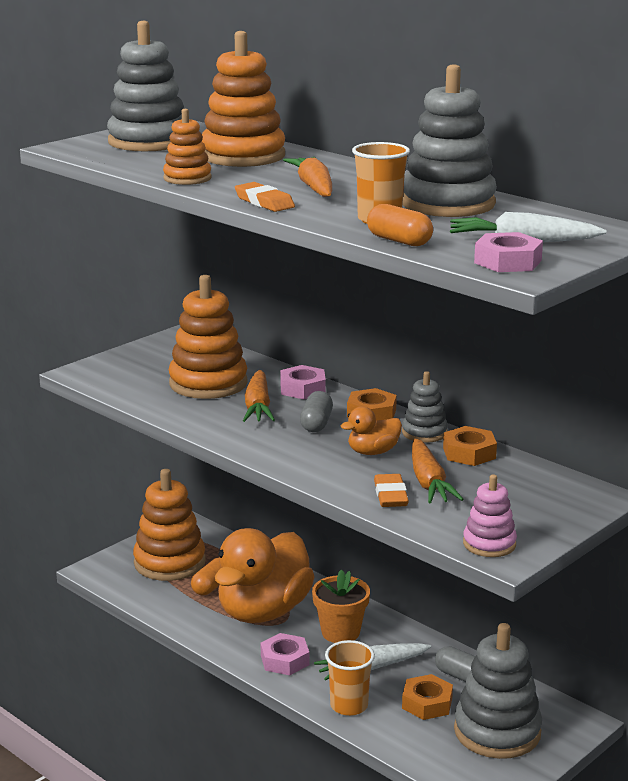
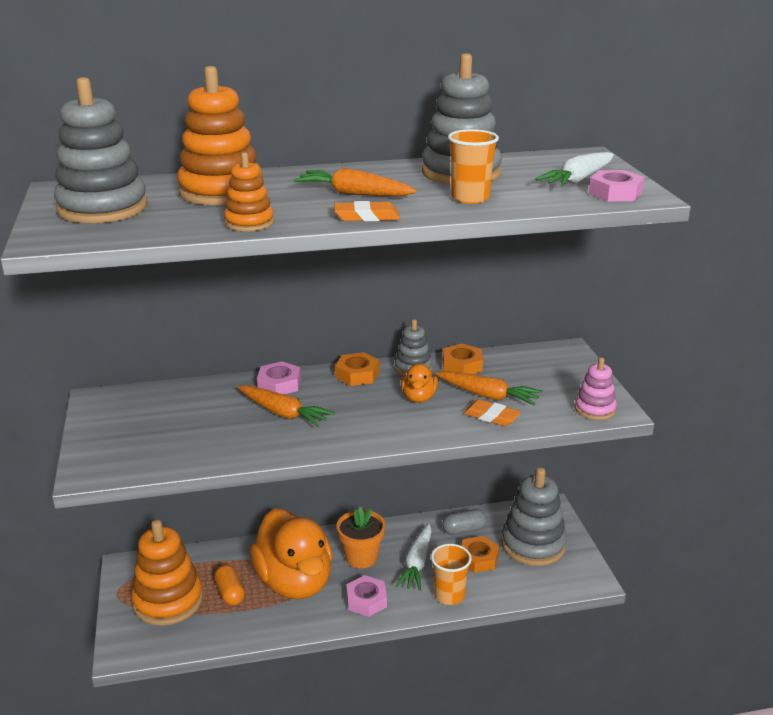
camera: 55 degrees left, 5 degrees up
(208, 383) = (209, 419): orange stacking toy -> none
(316, 424) = (345, 401): grey capsule -> none
(399, 241) = (530, 206): orange capsule -> none

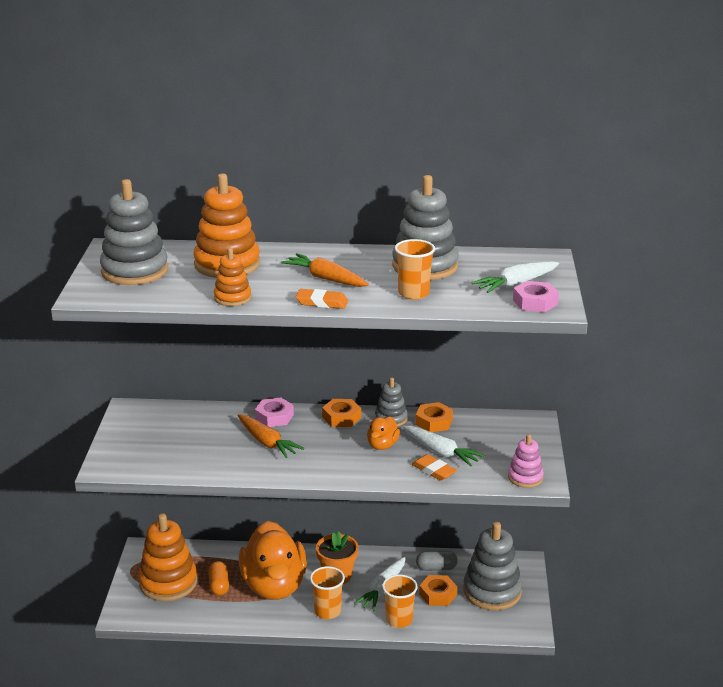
camera: 15 degrees right, 0 degrees up
(366, 600) = (327, 611): pink nut -> orange cup
(488, 396) = (441, 452): orange carrot -> white carrot

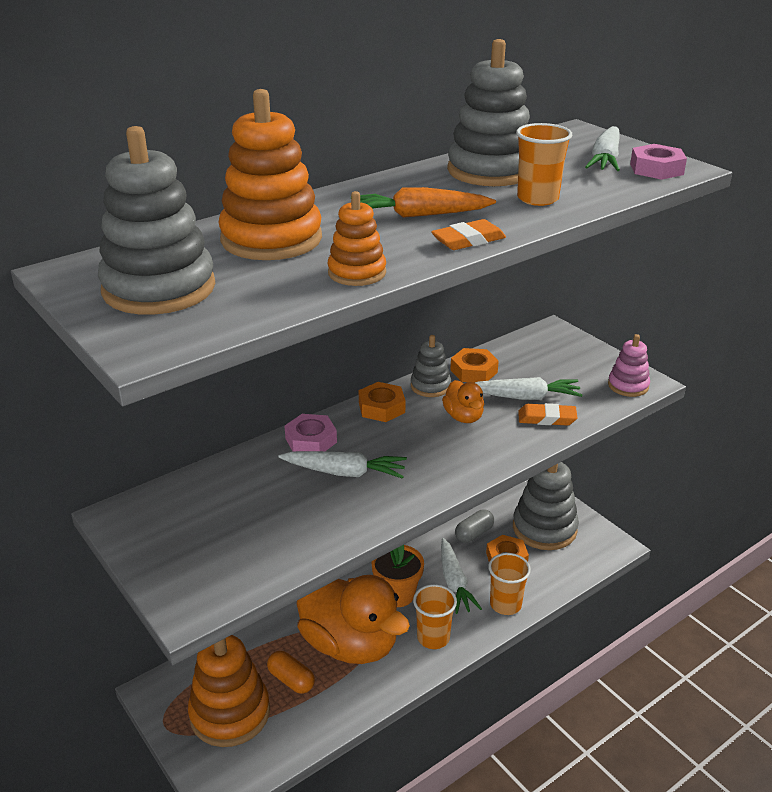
camera: 40 degrees left, 5 degrees up
(267, 442) = (345, 472): orange carrot -> white carrot

